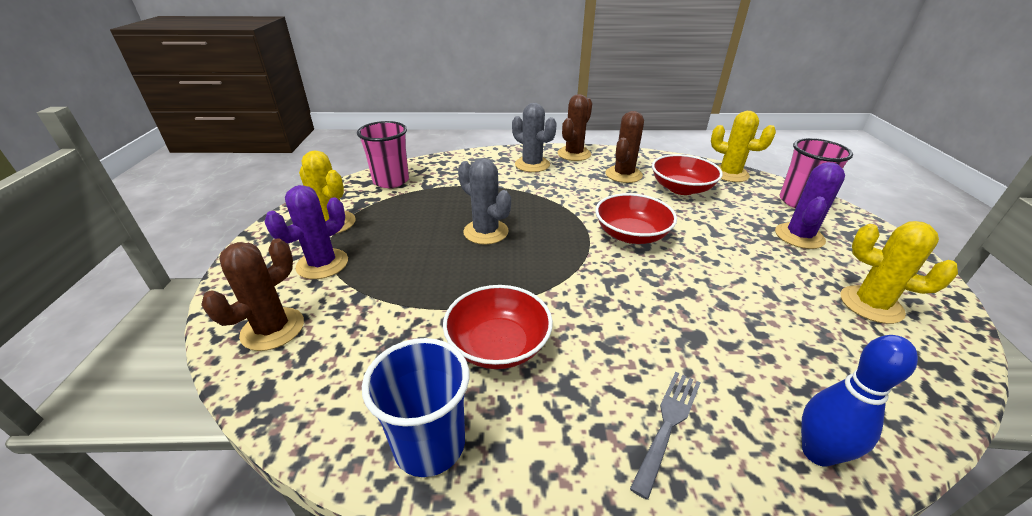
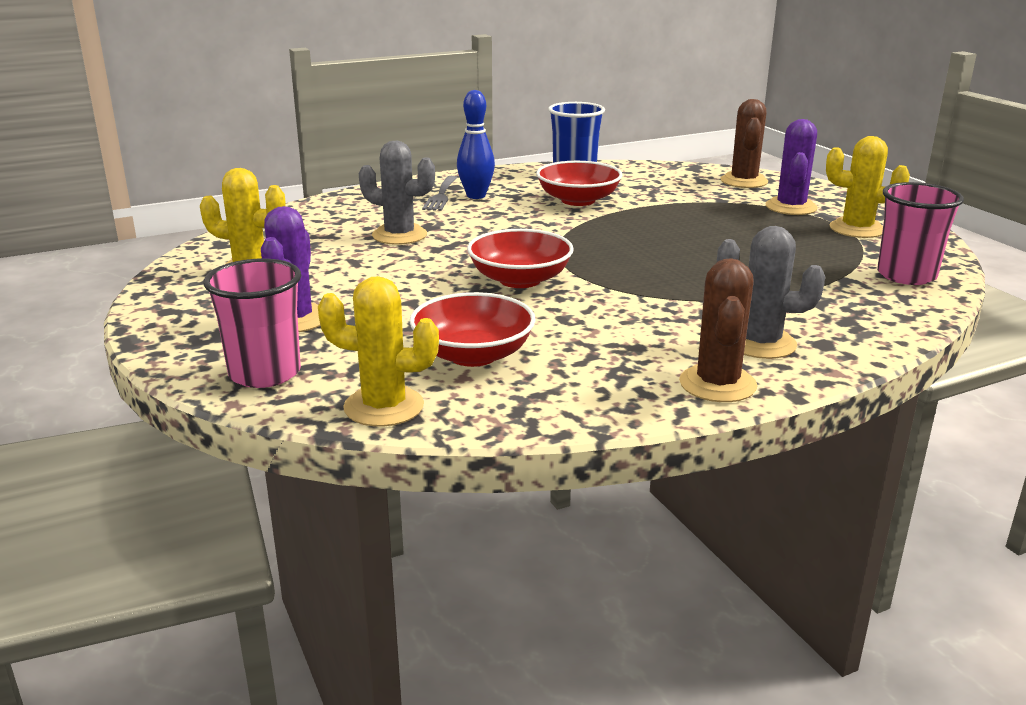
camera: 155 degrees right, 10 degrees down
(486, 232) = (688, 251): grey cactus -> grey cactus (399, 235)
(623, 174) = (586, 359): brown cactus -> none
(817, 452) = (347, 202): blue bowling pin -> blue bowling pin (476, 196)

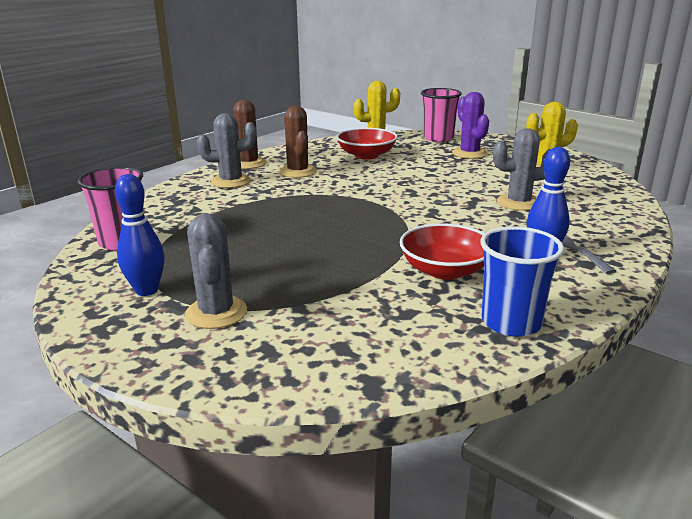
camera: 155 degrees right, 0 degrees up
(520, 280) = (392, 189): red bowl -> none
(744, 181) = (285, 360): brown cactus -> brown cactus (298, 171)
(791, 207) = (216, 313): purple cactus -> grey cactus
(857, 229) = (147, 290): yellow cactus -> blue bowling pin

